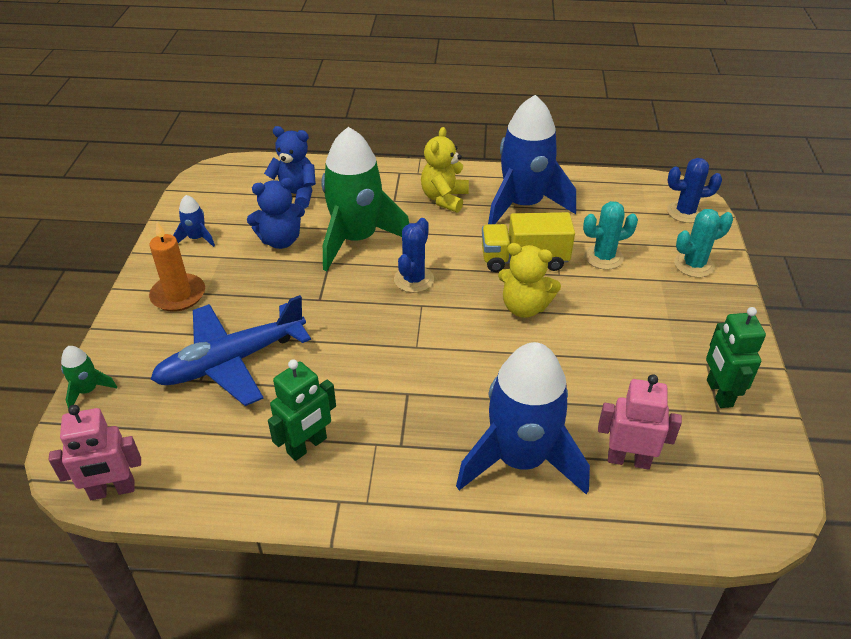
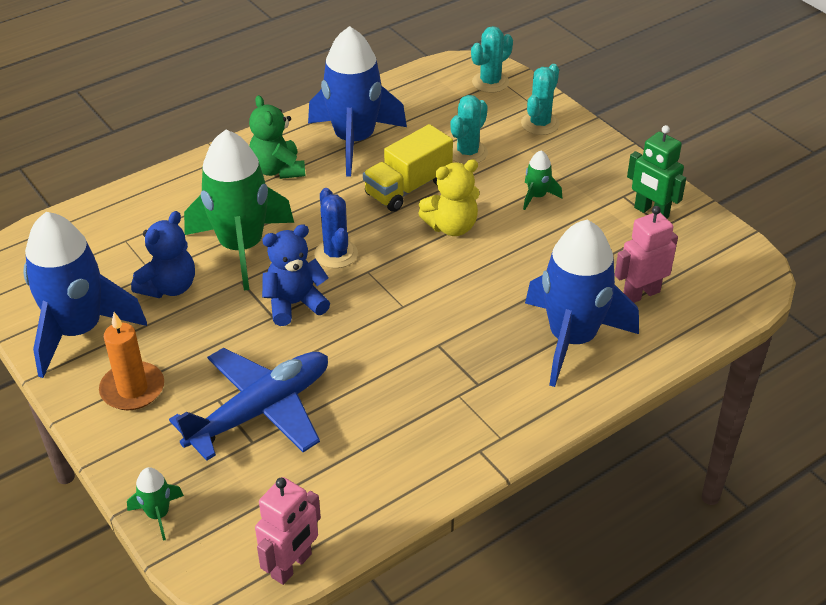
camera: 40 degrees left, 0 degrees up
(197, 238) = (79, 331): blue rocket -> blue rocket, size x2.40
(231, 361) = (261, 411): blue plane -> blue plane turned 150 degrees counterclockwise
(295, 195) = (127, 238): blue teddy bear -> blue teddy bear (294, 304)
(307, 446) = (408, 430): green robot -> none
(444, 199) = (278, 169): yellow teddy bear -> green teddy bear
(624, 322) = (537, 196): none -> green rocket
(685, 212) = (490, 82): blue cactus -> turquoise cactus

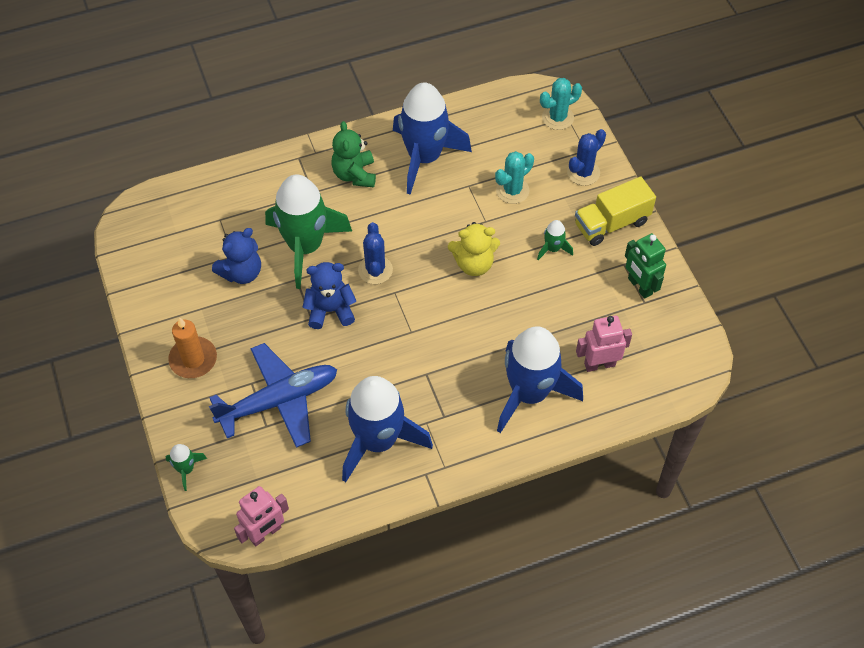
camera: 15 degrees right, 15 degrees up
(79, 331) = (167, 297): blue rocket -> blue rocket (378, 441)
(408, 188) = (452, 216): yellow truck -> yellow truck (611, 223)
(540, 124) = (583, 172): turquoise cactus -> blue cactus

